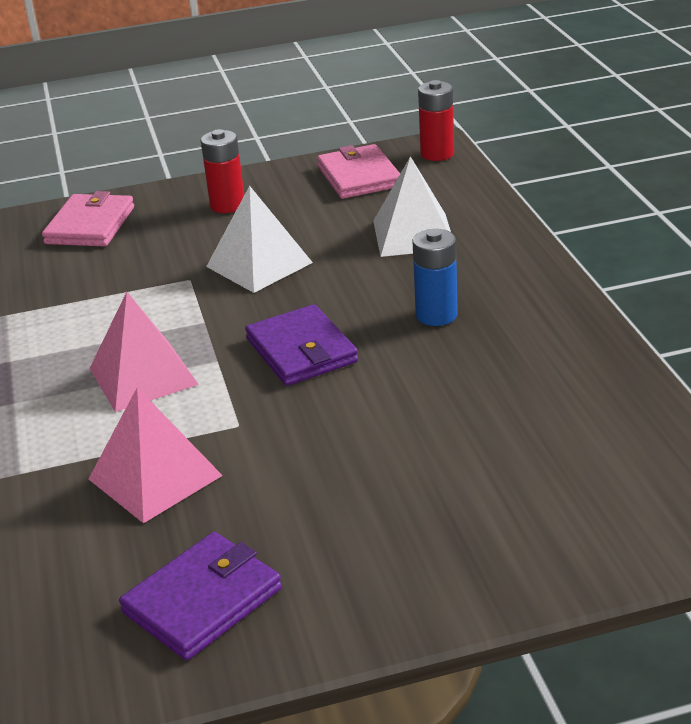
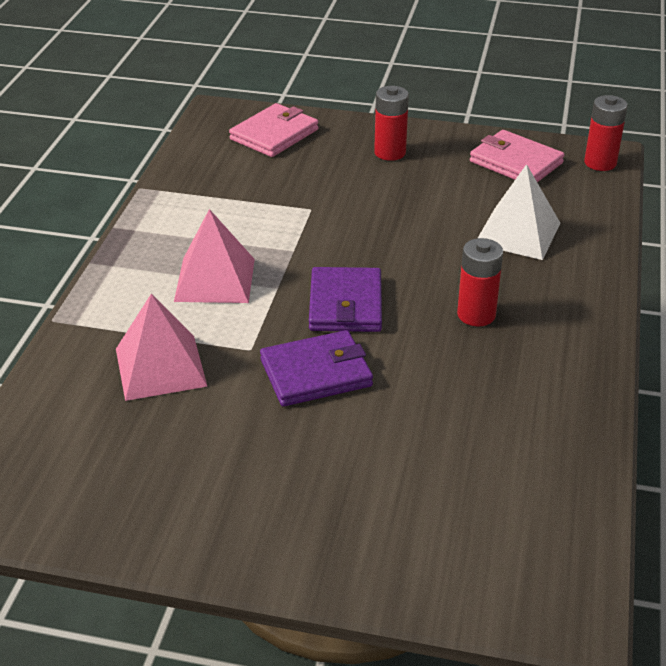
camera: 25 degrees right, 5 degrees up
(202, 600) = (117, 480): purple wallet -> purple wallet (316, 373)
(259, 264) = (373, 215): white pyramid -> none
(359, 176) = (516, 162): pink wallet -> pink wallet turned 60 degrees counterclockwise
(436, 315) = (476, 315): blue battery -> red battery

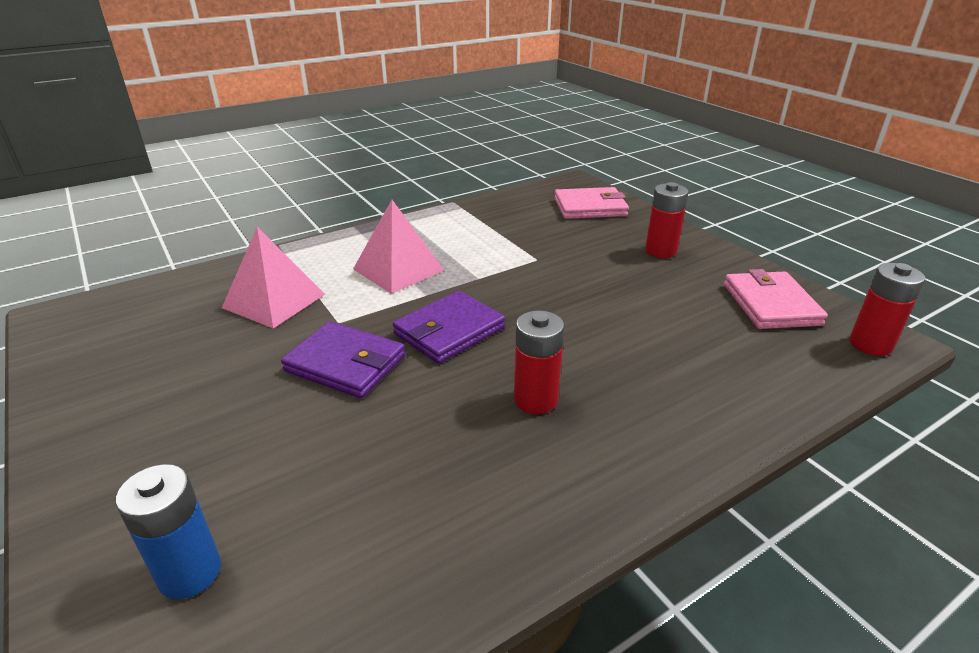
camera: 45 degrees right, 5 degrees down
(453, 535) = (190, 572): none -> blue battery
(518, 233) = (683, 358): white pyramid -> none

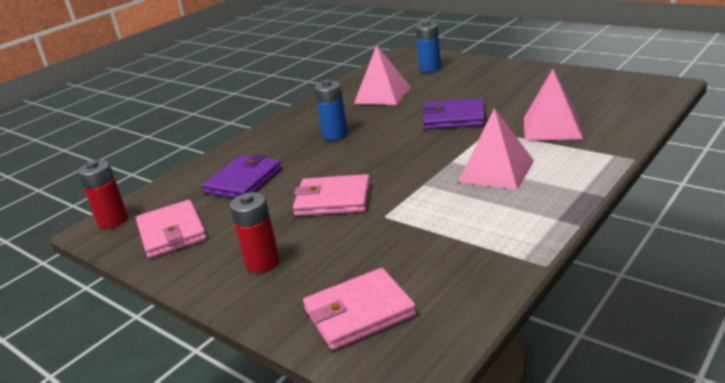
camera: 165 degrees right, 5 degrees down
(384, 495) = (382, 95): none -> pink pyramid
(449, 331) = (410, 147): purple wallet -> purple wallet (244, 181)
(535, 399) = (335, 135): red battery -> blue battery
(579, 289) = (333, 199): none -> pink wallet

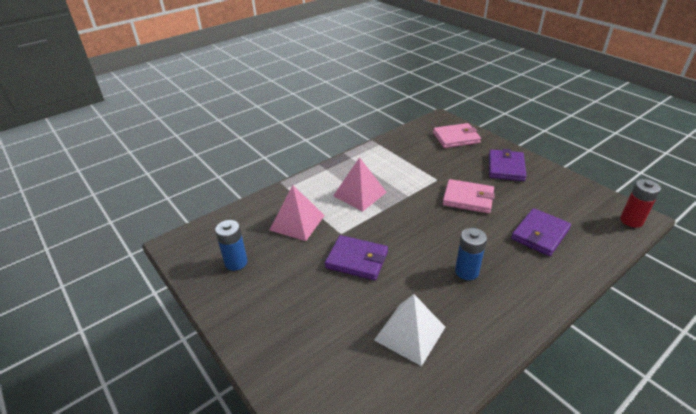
camera: 170 degrees left, 10 degrees up
(172, 232) = (575, 199): pink wallet -> none
(262, 262) = (506, 167): red battery -> purple wallet
(382, 95) = (409, 333): pink pyramid -> white pyramid
(430, 69) = (333, 383): blue battery -> blue battery (236, 262)

